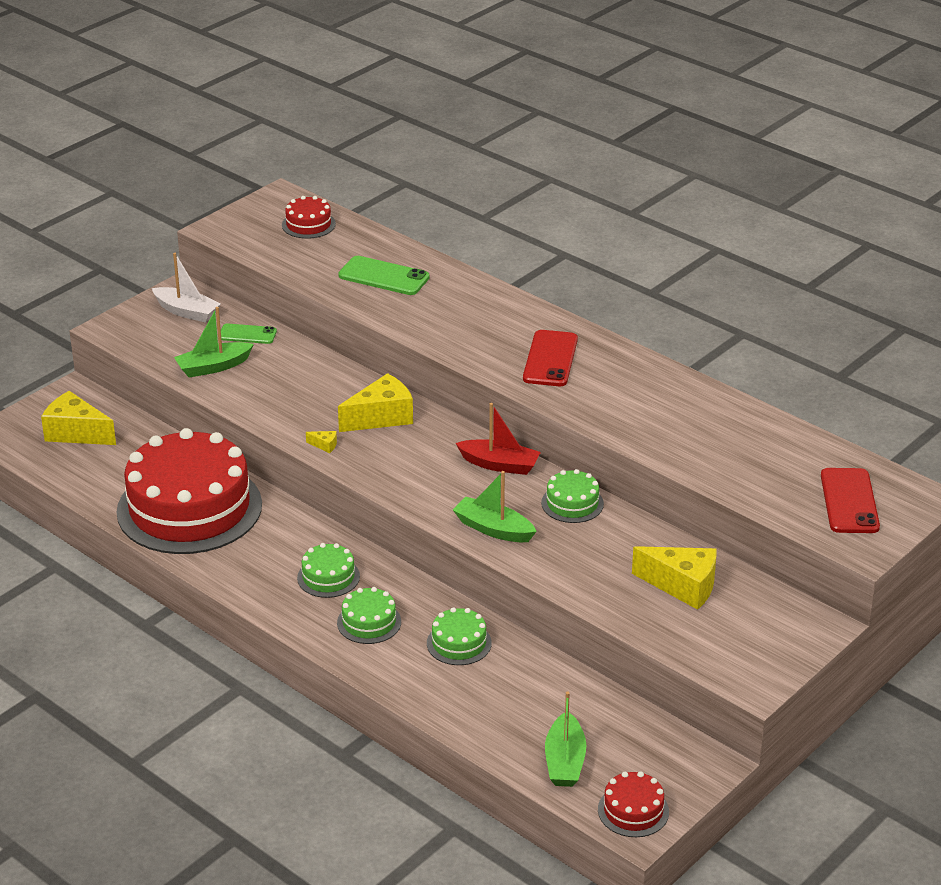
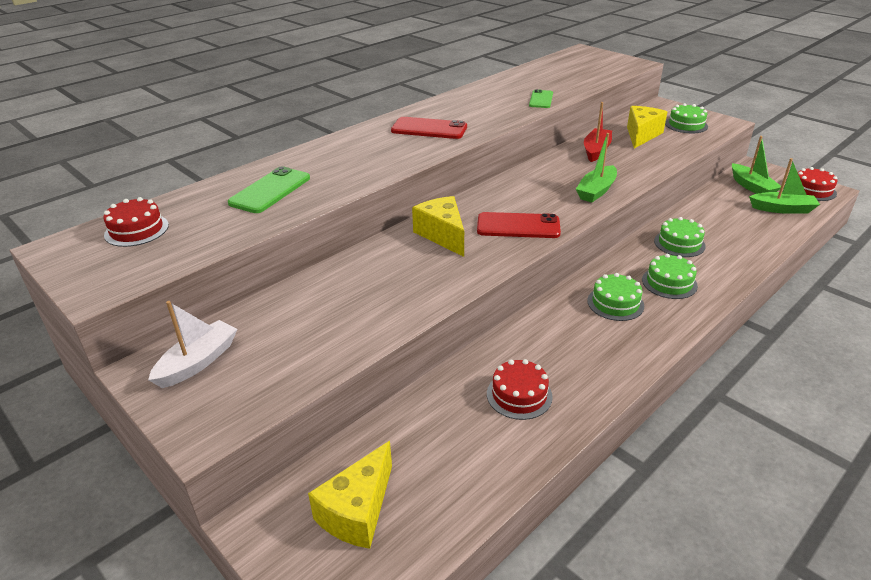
camera: 85 degrees left, 0 degrees up
(189, 508) = (519, 395): red cake -> red cake, size x0.42
(213, 367) = (329, 337): green boat -> green boat (752, 187)
(247, 334) = (271, 314): green phone -> green phone (541, 99)
(324, 445) = (485, 264): yellow cheese -> none
(499, 465) = (513, 186): red boat -> red boat (596, 151)
(572, 503) = (559, 163): green cake -> green cake (686, 125)
(849, 501) = (591, 63): red phone -> red phone (518, 226)

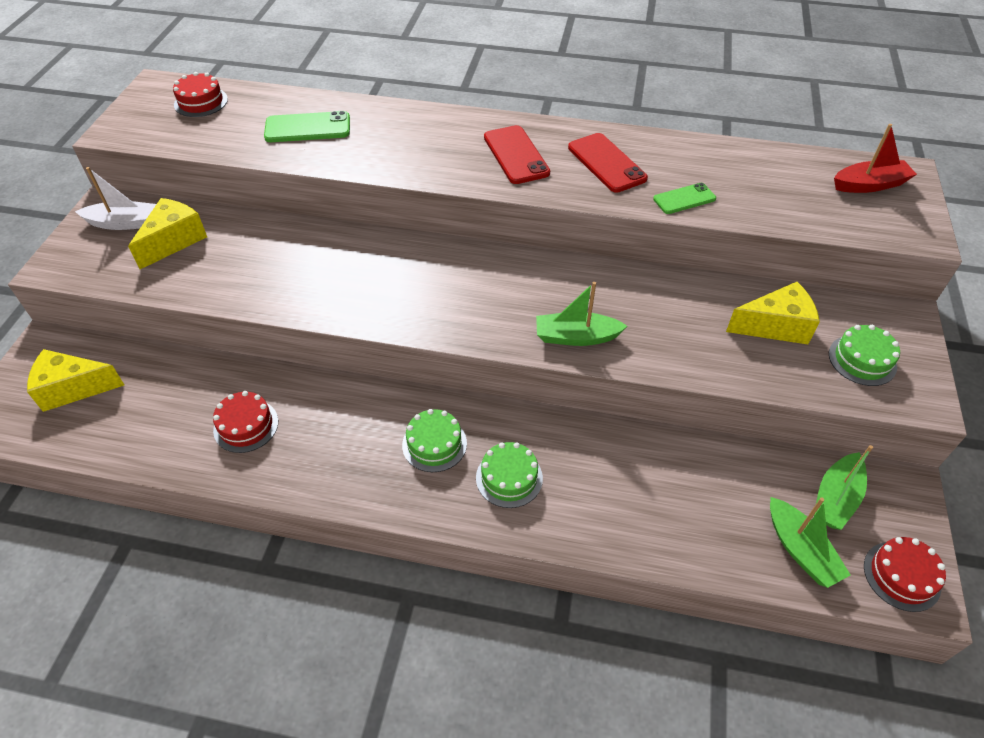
camera: 55 degrees right, 15 degrees up
(442, 235) = (386, 262): yellow cheese -> yellow cheese (174, 241)
(518, 226) = (444, 306): red phone -> red phone (606, 163)
(596, 151) = (683, 301): red boat -> red boat (869, 185)
(679, 243) = (605, 462): green cake -> none

